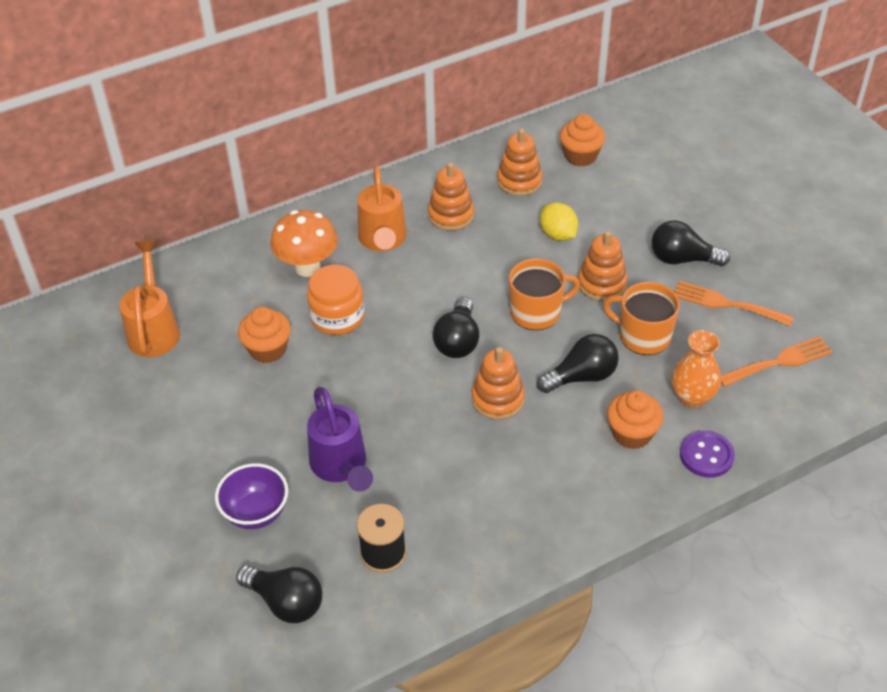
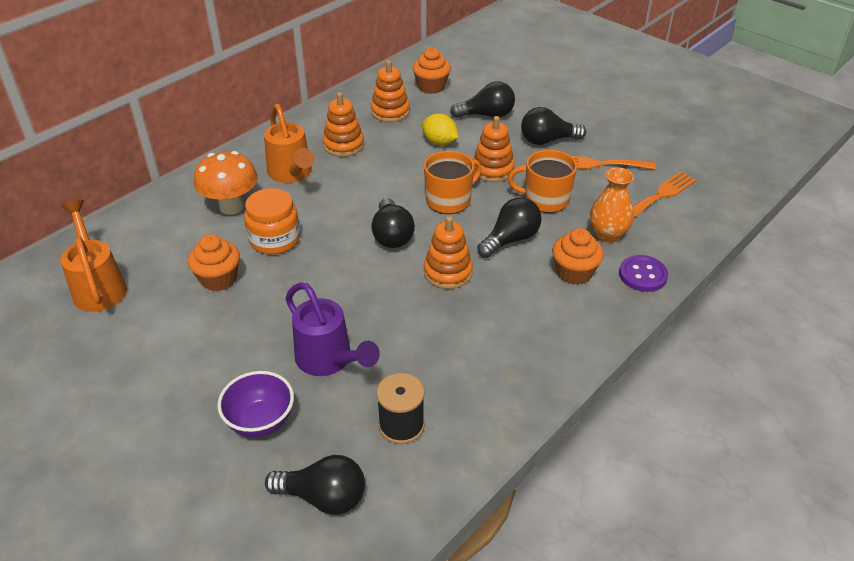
camera: 20 degrees left, 5 degrees down
(627, 209) = (487, 115): none -> black light bulb

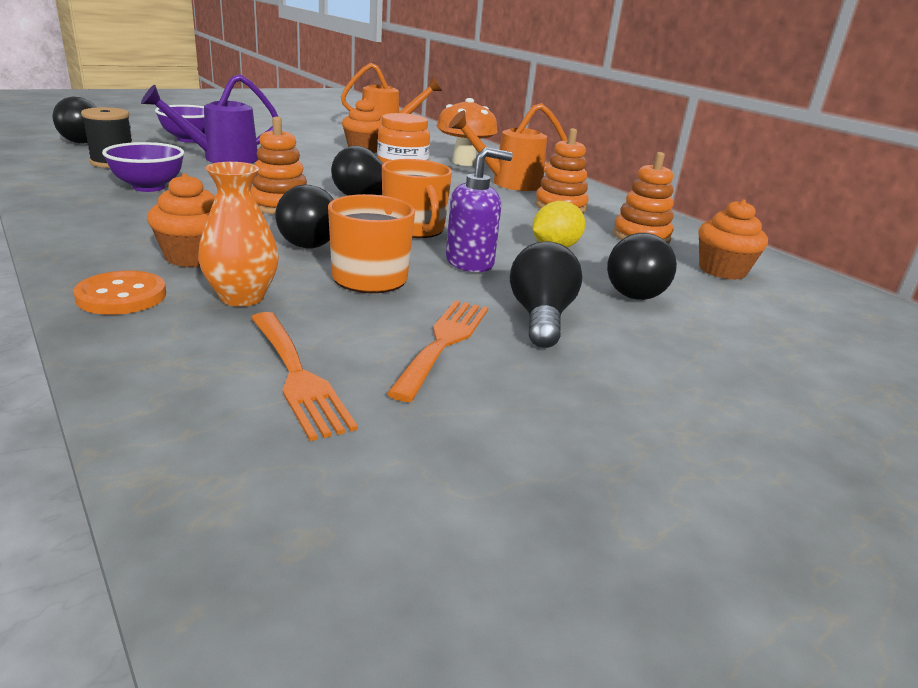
camera: 100 degrees right, 15 degrees down
(459, 360) = (149, 187): none -> purple bowl
(492, 170) = (470, 263): orange stacking toy -> purple soap dispenser
(642, 275) = (121, 296): purple button -> orange button

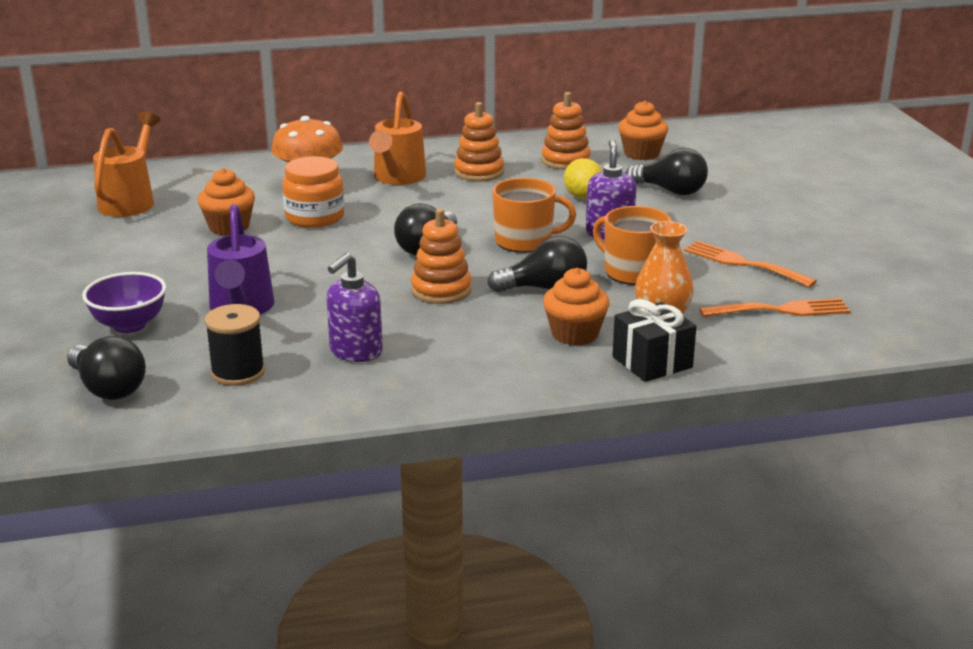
camera: 65 degrees left, 0 degrees up
(121, 296) = (652, 362): orange button -> black gift
(149, 187) = (355, 352): purple bowl -> purple soap dispenser
(540, 317) = (711, 229): black light bulb -> none

